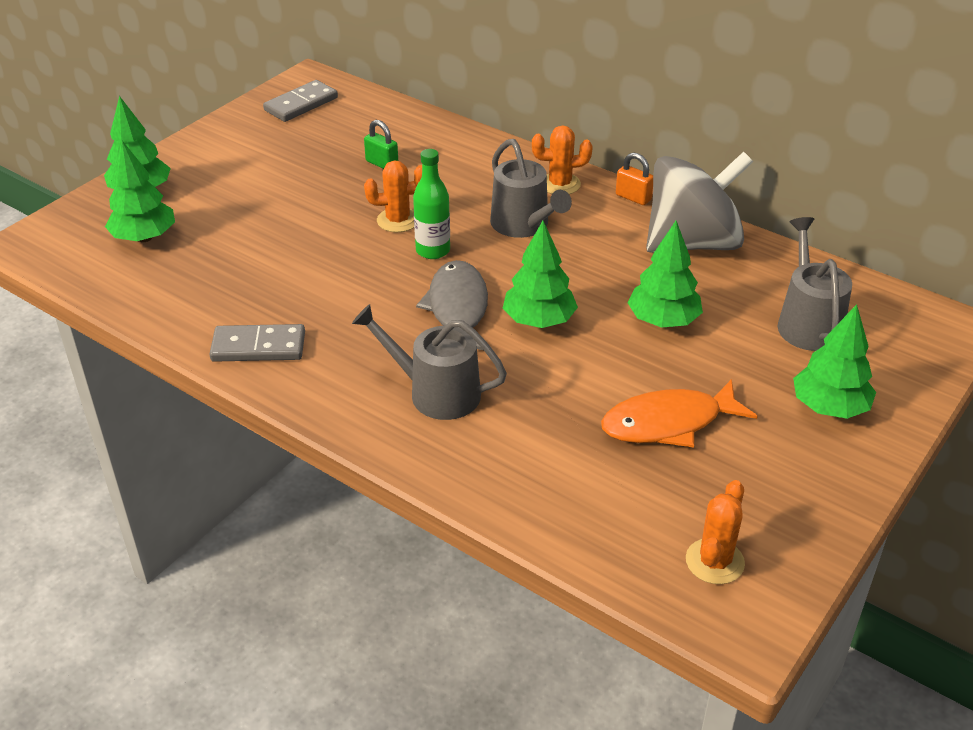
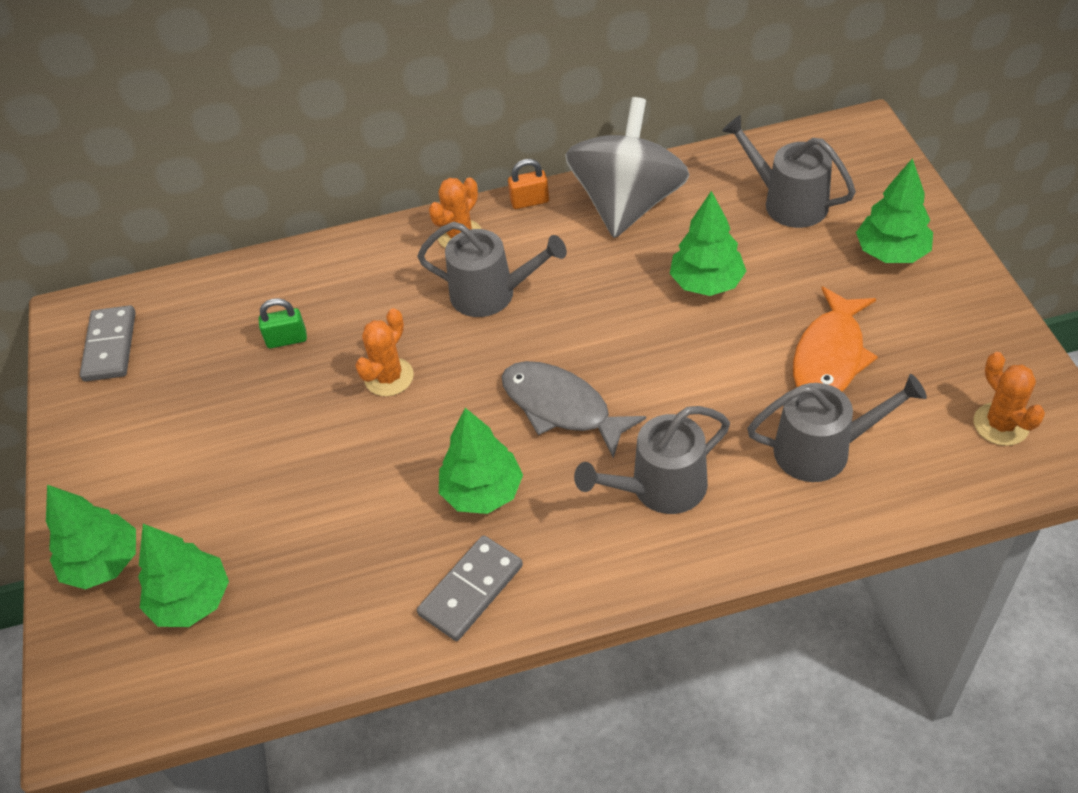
camera: 45 degrees left, 10 degrees up
(433, 250) = (461, 377): green bottle -> none
(539, 321) = (631, 361): green tree -> green tree (482, 492)
(565, 463) = (822, 450): none -> grey watering can

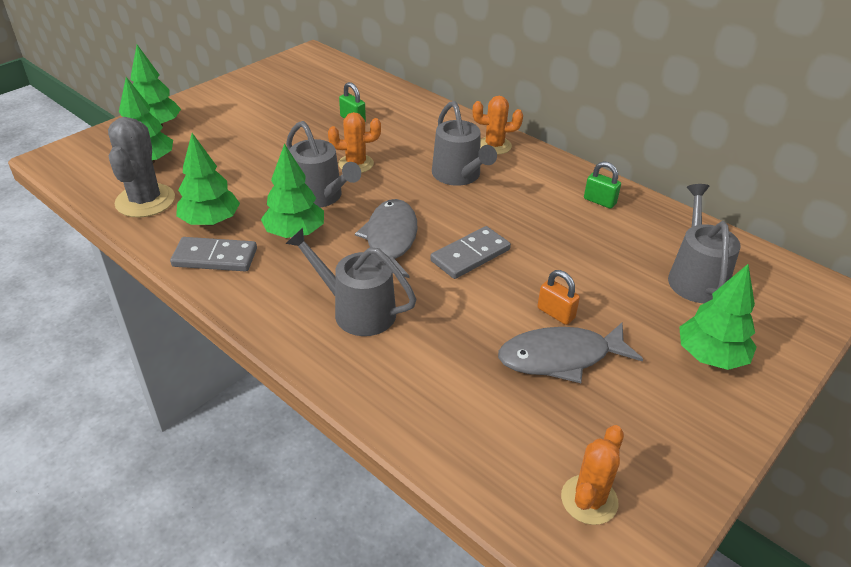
camera: 50 degrees right, 10 degrees down
(110, 346) = (299, 71): grey domino -> grey domino (470, 255)
(288, 631) = (145, 201): none -> grey cactus
(529, 201) = (554, 161): orange padlock -> orange padlock (556, 313)
(627, 204) = (599, 201): grey spinning top -> green padlock
(706, 283) = (566, 265): green tree -> green tree (210, 221)
(822, 450) = (461, 386): grey watering can -> grey watering can (320, 196)
(829, 356) = (560, 357): orange fish -> grey fish

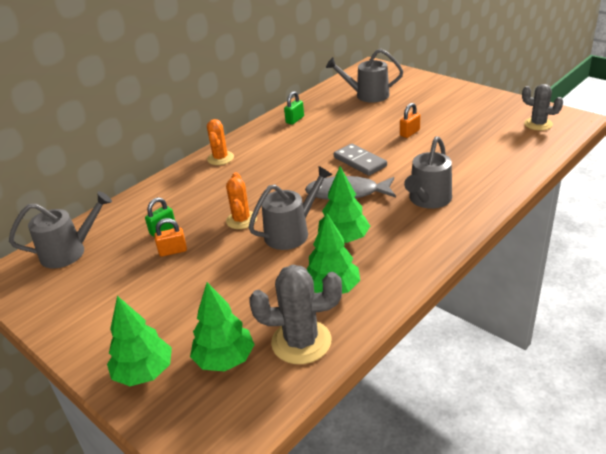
camera: 85 degrees left, 5 degrees down
(215, 257) = (383, 276): grey domino -> none
(315, 127) = (173, 251): none -> orange padlock
(459, 175) = (262, 171): grey watering can -> grey watering can (69, 252)
(560, 357) = (446, 131): grey fish -> none
(589, 500) = (538, 124): orange cactus -> grey cactus
(710, 356) = (430, 94): green tree -> none

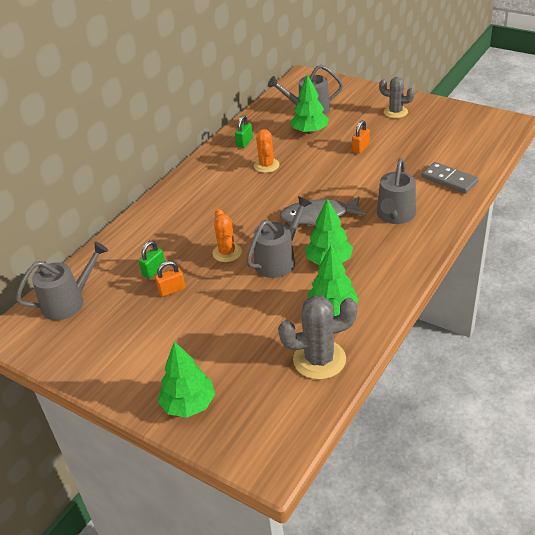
camera: 10 degrees left, 5 degrees up
(220, 158) = (184, 190): orange cactus -> orange cactus (266, 165)
(225, 359) = (257, 383): green tree -> green tree (310, 131)
(359, 162) = (321, 182): grey domino -> grey domino (449, 180)
(538, 124) = (477, 130): grey cactus -> grey cactus (395, 112)

